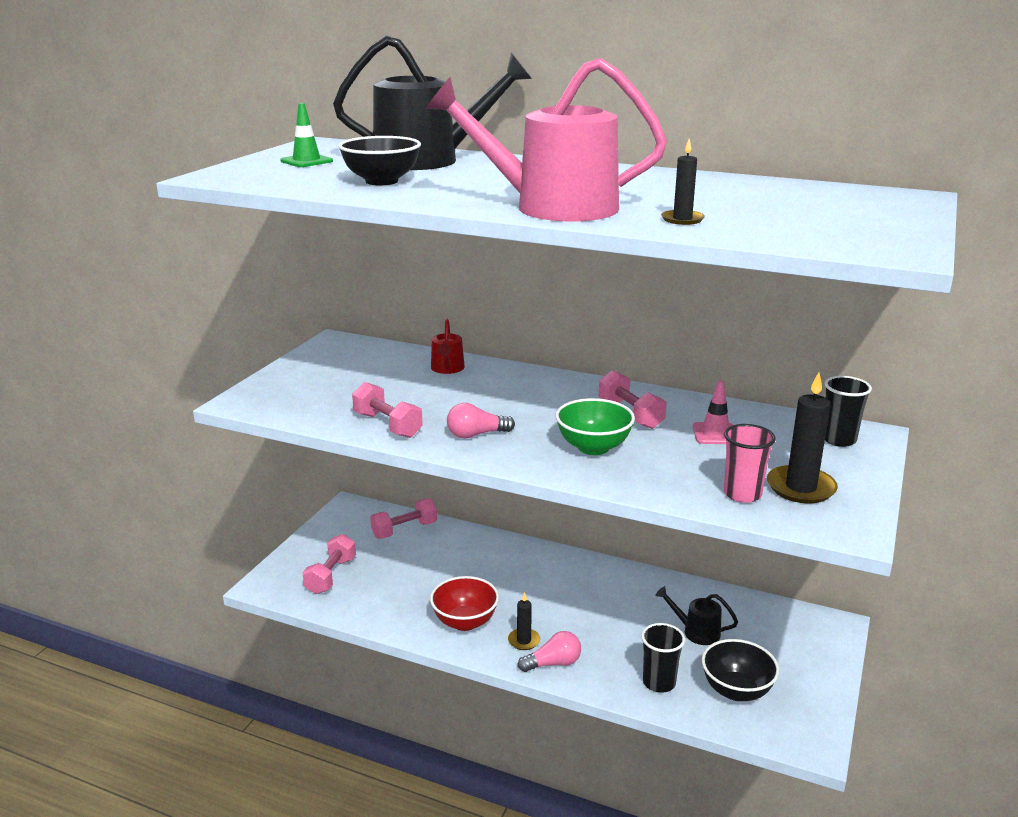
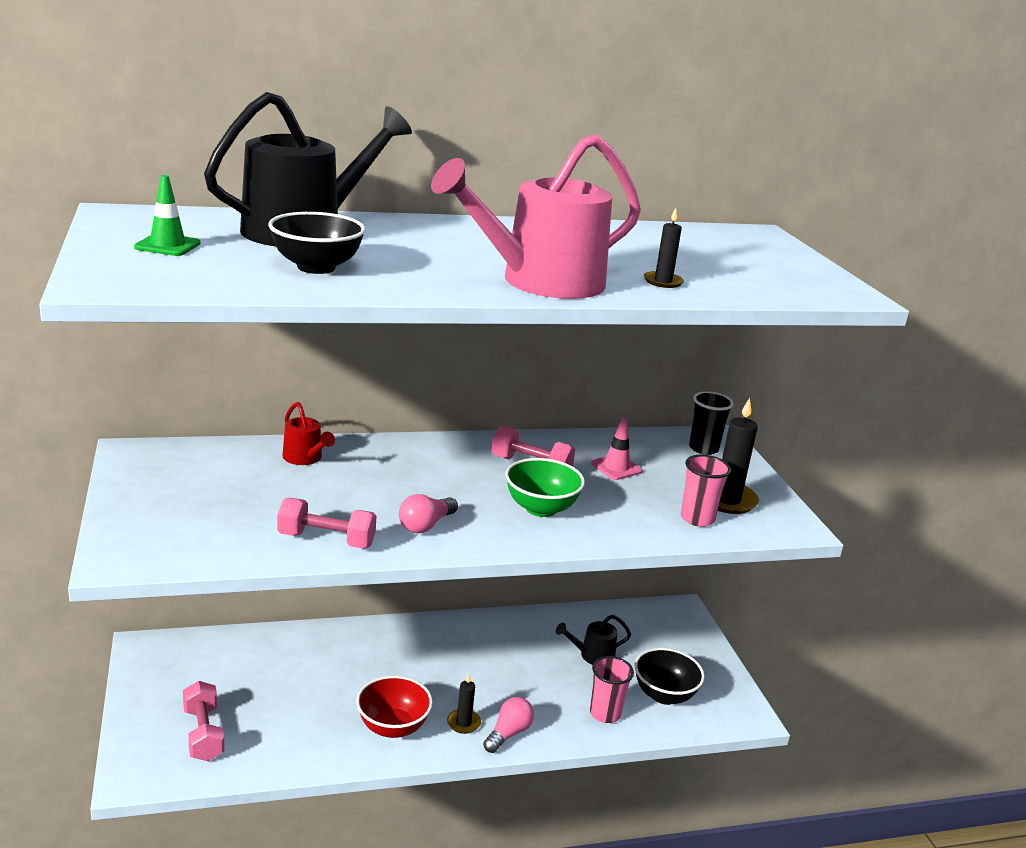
camera: 40 degrees left, 0 degrees up
(404, 530) = (236, 652): pink dumbbell -> none
(659, 683) = (605, 713): black cup -> pink cup

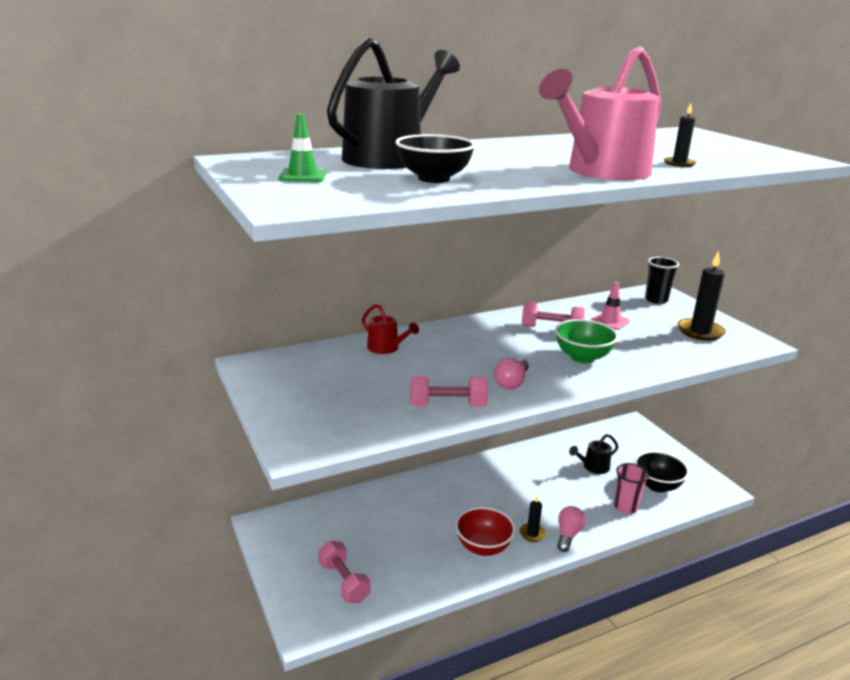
camera: 10 degrees left, 0 degrees up
(697, 519) = (691, 347): pink cup -> none

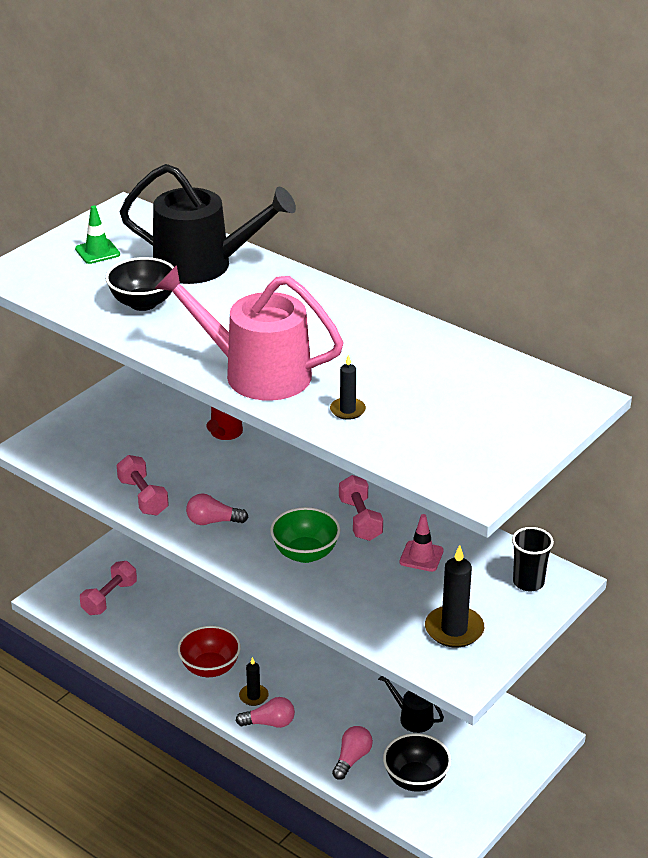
camera: 65 degrees right, 10 degrees up
(625, 507) = (352, 759): pink cup -> pink light bulb

